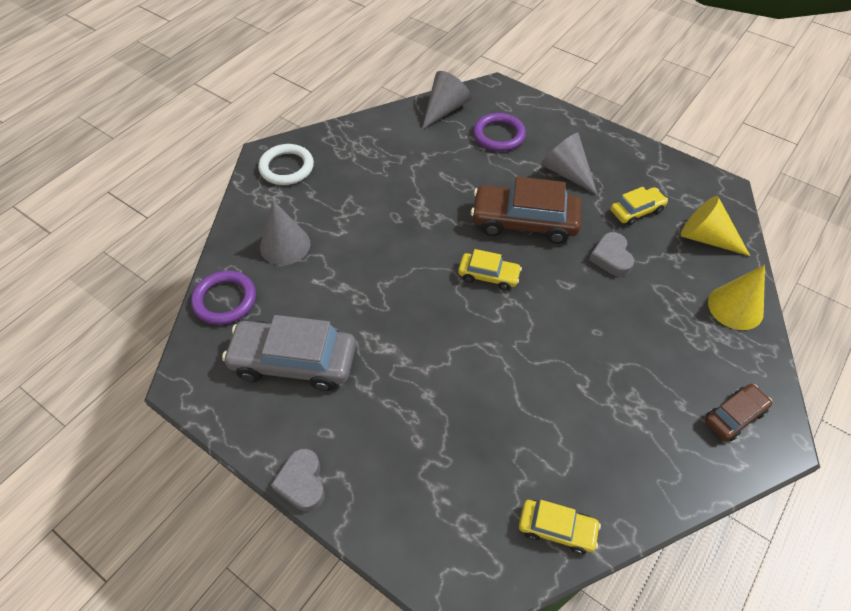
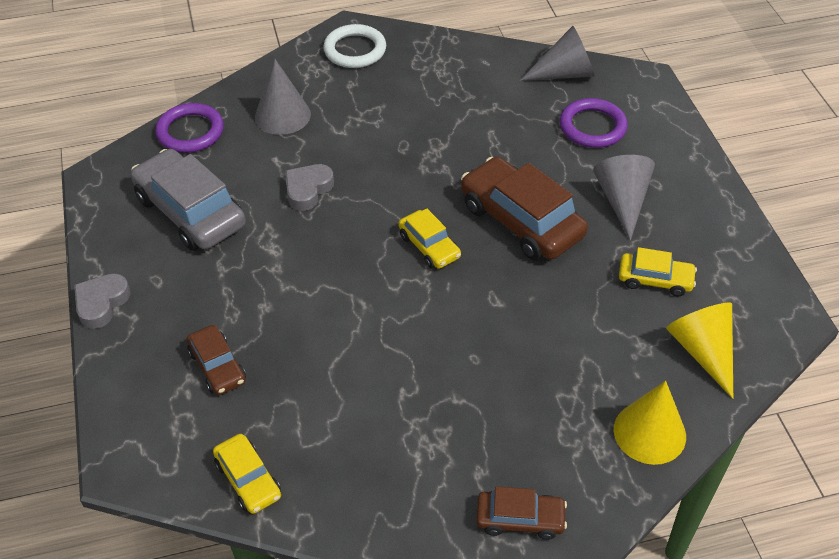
camera: 40 degrees right, 5 degrees down
(444, 463) = (217, 366): none -> brown car
(611, 257) = (571, 305): grey heart -> grey heart (308, 190)

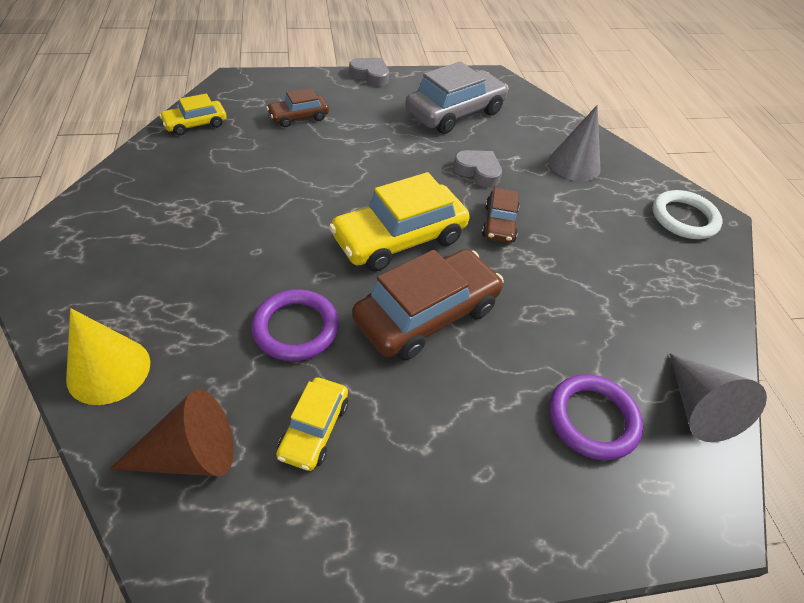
camera: 90 degrees right, 0 degrees up
(190, 132) = (546, 116): purple ring -> purple ring (296, 328)
(429, 246) = (399, 239): yellow car -> yellow car, size x1.87
(520, 519) = (76, 254): brown car -> brown car (499, 224)
(622, 200) = (453, 424): grey cone -> none
(703, 351) = (190, 454): yellow cone -> brown cone

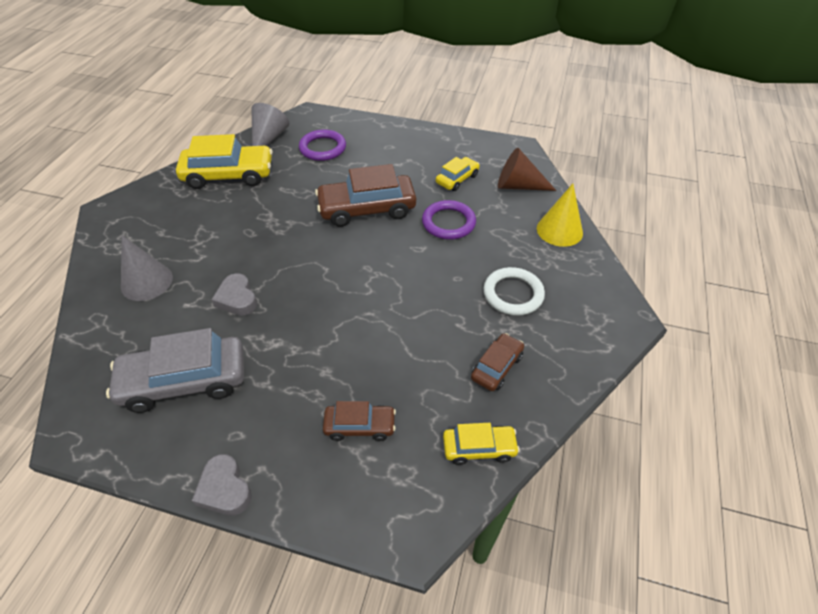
camera: 150 degrees left, 0 degrees up
(399, 239) = (349, 258): yellow car -> yellow car (228, 175)
(499, 224) = (267, 249): brown car -> brown car (496, 367)
(684, 218) = (130, 216): white ring -> white ring (513, 294)

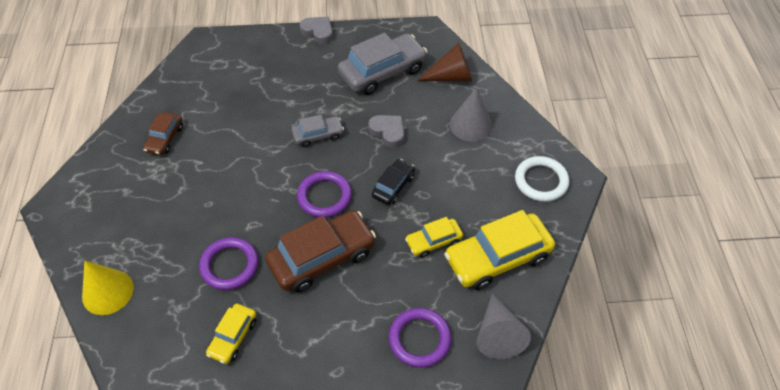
camera: 160 degrees right, 5 degrees up
(270, 245) = (393, 186): none -> black car
(314, 318) = (318, 135): none -> grey car
(340, 254) = (324, 196): none -> purple ring
(360, 426) = (253, 79): brown car -> none
(479, 448) = (172, 88): yellow car -> yellow car (434, 241)
(513, 294) = (155, 202): white ring -> white ring (541, 181)
(518, 186) = (155, 349): brown cone -> brown cone (451, 77)

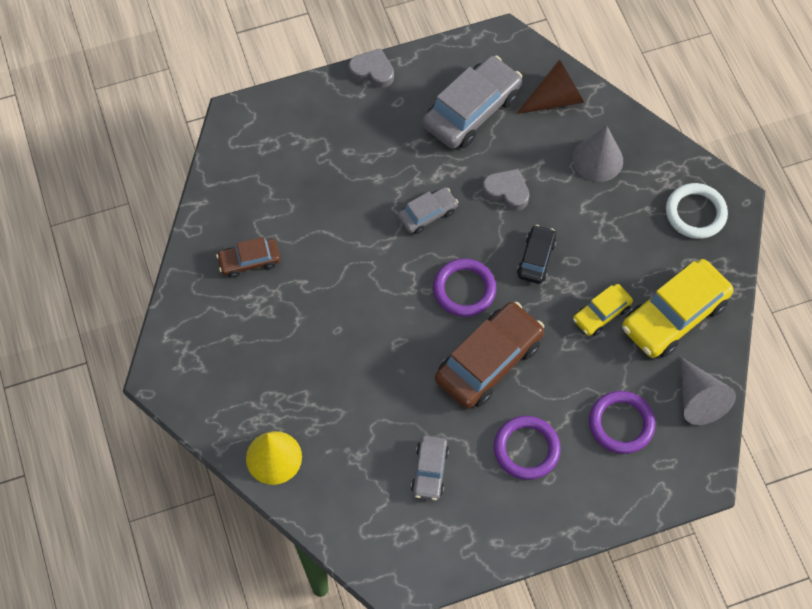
camera: 15 degrees left, 10 degrees up
(165, 138) = (249, 261): brown car -> brown car turned 75 degrees clockwise
(229, 265) = (392, 395): purple ring -> purple ring (526, 449)
(233, 337) = (430, 471): yellow car -> grey car

